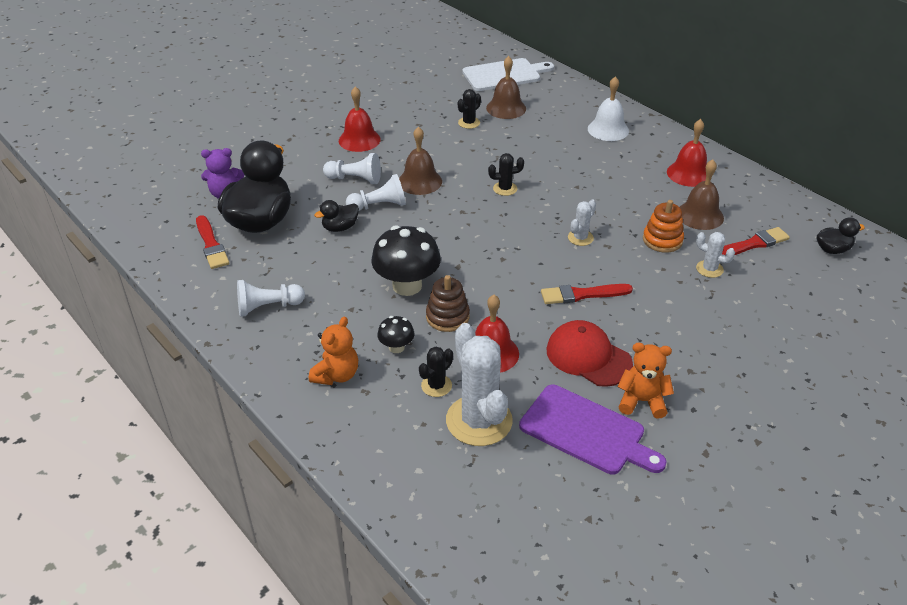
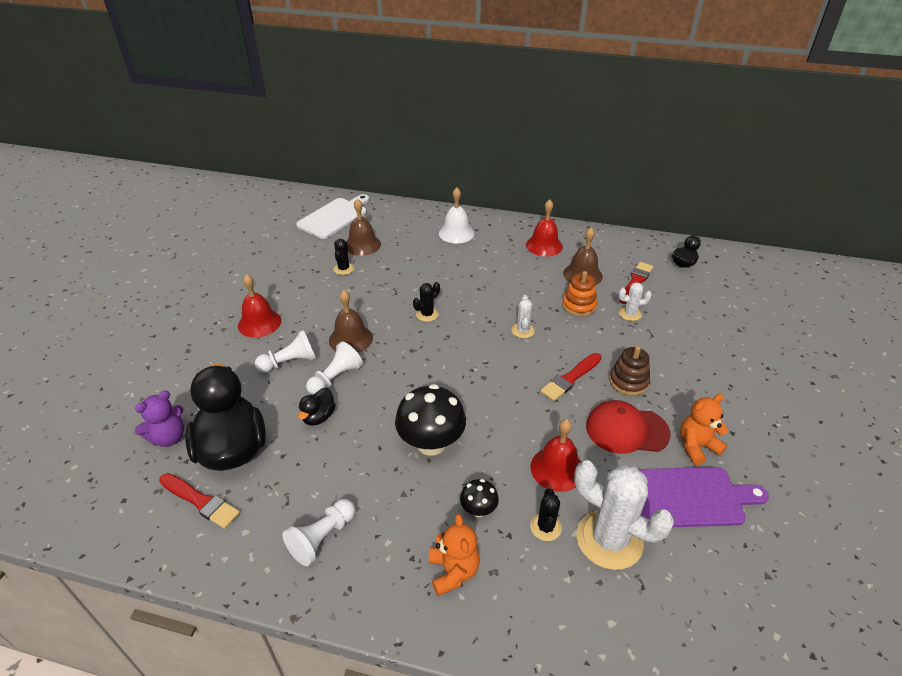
camera: 35 degrees left, 0 degrees up
(447, 317) = (492, 454): brown stacking toy -> brown stacking toy (628, 381)

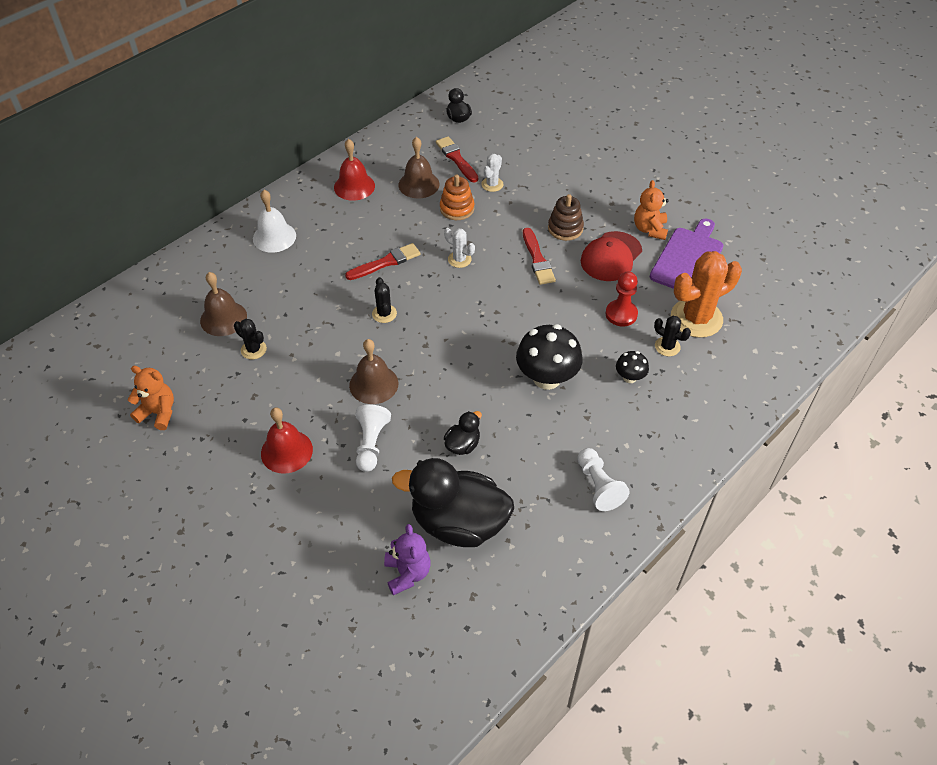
camera: 60 degrees left, 10 degrees up
(201, 501) = (507, 564): red brush -> red brush (386, 262)
(318, 417) = (462, 445): black duck -> black duck turned 105 degrees counterclockwise
(334, 217) = (143, 322): white cutting board -> none
(336, 378) = (421, 415): white pawn -> none
(453, 571) = (674, 416): orange teddy bear -> orange teddy bear (158, 413)
(557, 468) = (621, 314): red bell -> red pawn
(609, 539) = (696, 318): white cactus -> orange cactus

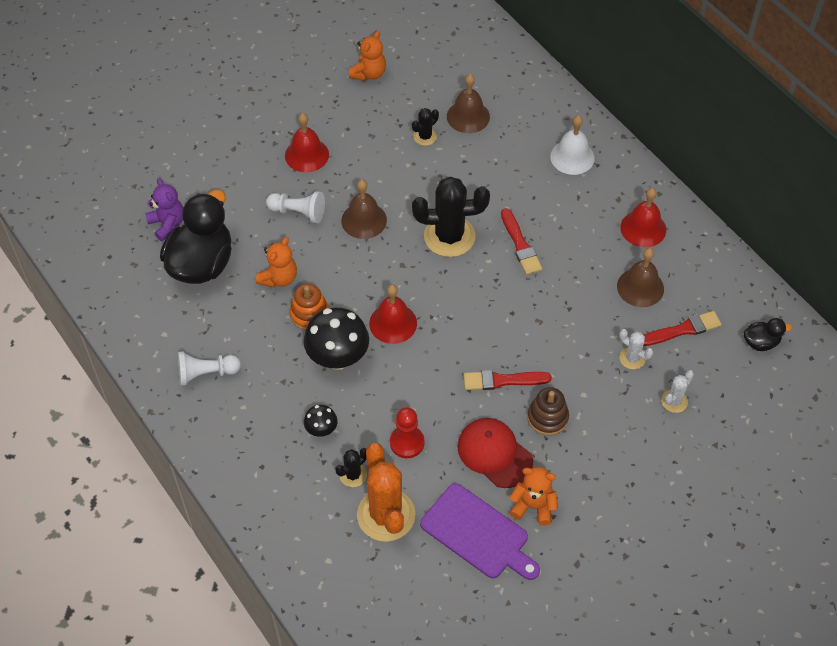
camera: 100 degrees right, 5 degrees up
(384, 314) = (449, 236): black cactus -> black cactus, size x2.08
(407, 573) = (167, 224): purple teddy bear -> purple teddy bear turned 120 degrees counterclockwise
(457, 209) = (594, 318): orange stacking toy -> orange stacking toy (309, 314)
(459, 259) = (514, 309): white cactus -> white cactus (674, 401)
(462, 445) = (279, 278): black duck -> orange teddy bear
(496, 342) = (393, 323): none -> red bell

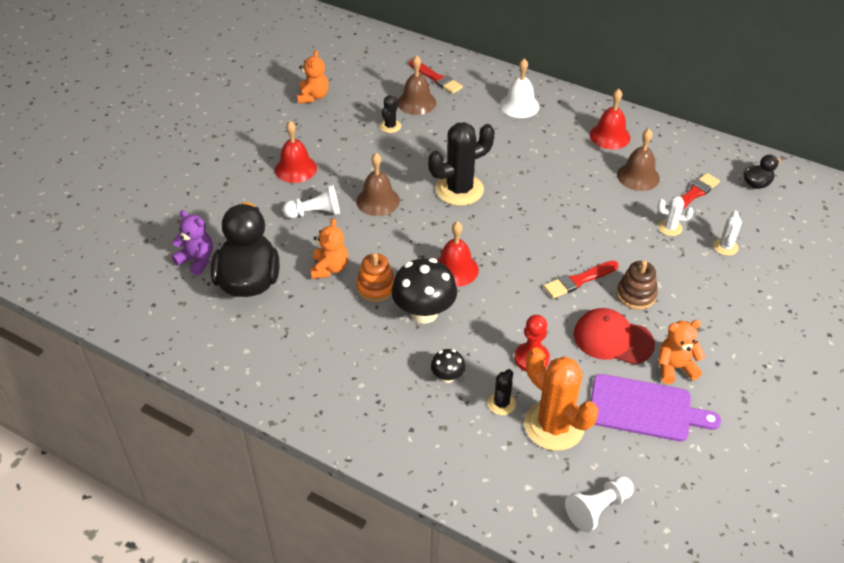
camera: 25 degrees left, 10 degrees down
(206, 373) = (308, 369): white pawn -> white pawn (598, 509)
(520, 245) = (522, 177): red brush -> red brush (436, 78)

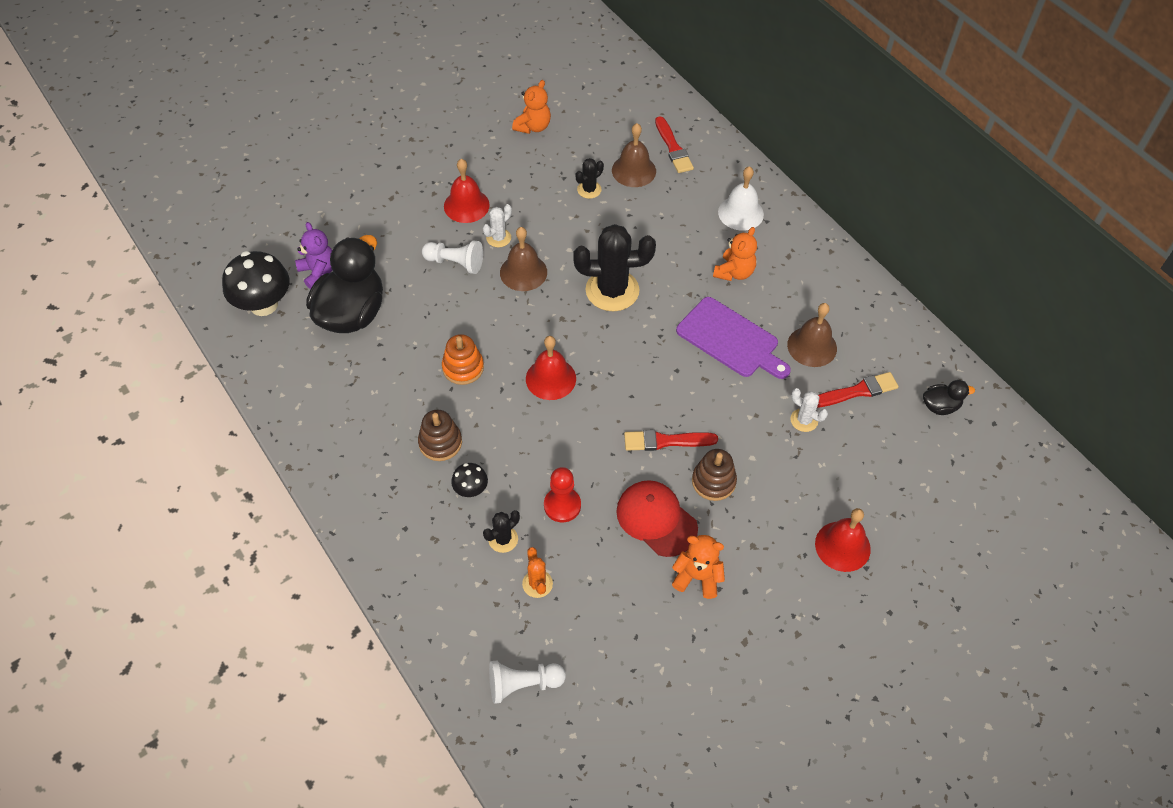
camera: 25 degrees right, 10 degrees up
(329, 268) = (432, 329): orange teddy bear -> orange teddy bear (734, 272)
(396, 351) = (440, 442): none -> brown stacking toy
(424, 312) = (491, 413): black mushroom -> black mushroom (263, 304)
(554, 426) = (537, 584): orange cactus -> orange cactus, size x0.48
(609, 136) = (814, 286): red bell -> red bell (842, 546)
(645, 409) = (637, 606): purple cutting board -> purple cutting board (730, 339)
(725, 247) = (849, 466): white cactus -> white cactus (498, 238)

